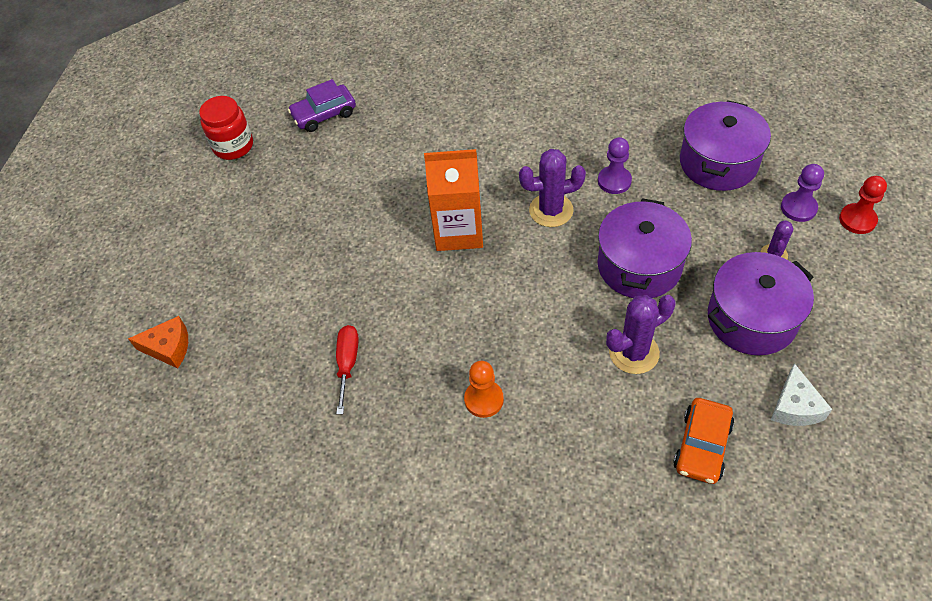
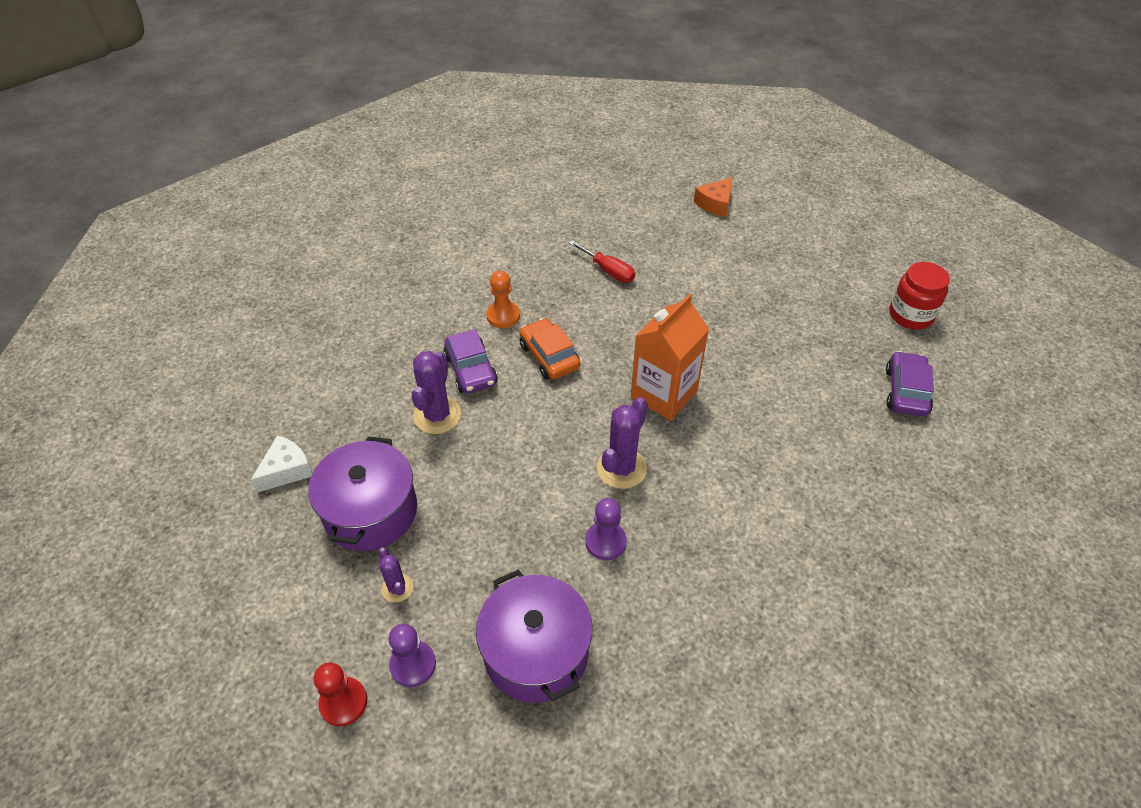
camera: 125 degrees right, 5 degrees down
(567, 370) = (471, 370): none -> purple car
(639, 266) = (500, 481): purple pot -> none
(702, 446) = (335, 396): orange car -> orange car (549, 356)
(795, 406) = (287, 470): white cheese -> white cheese turned 90 degrees clockwise

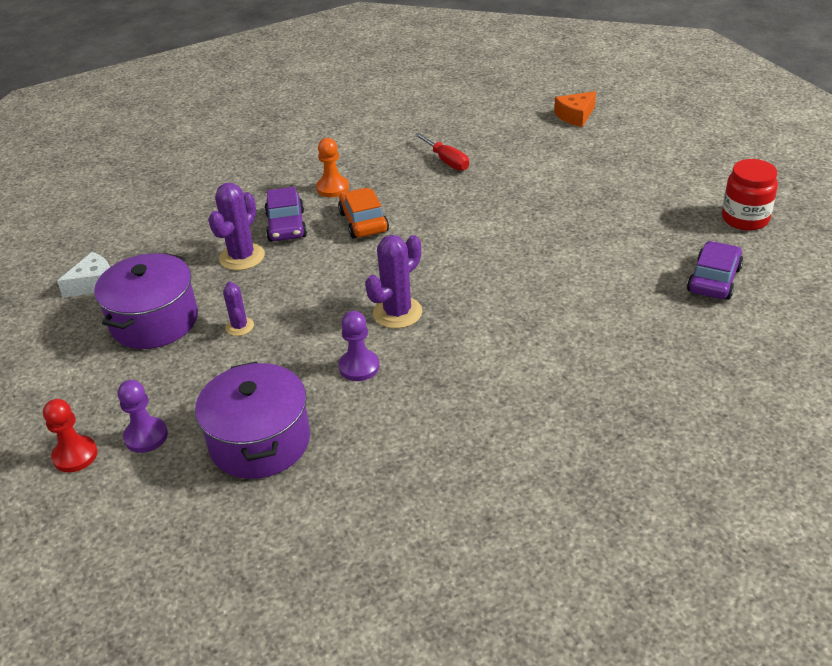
camera: 15 degrees right, 10 degrees down
(397, 588) = (155, 379): purple cactus -> purple cactus (239, 327)
(664, 394) = (462, 260): orange carton -> none

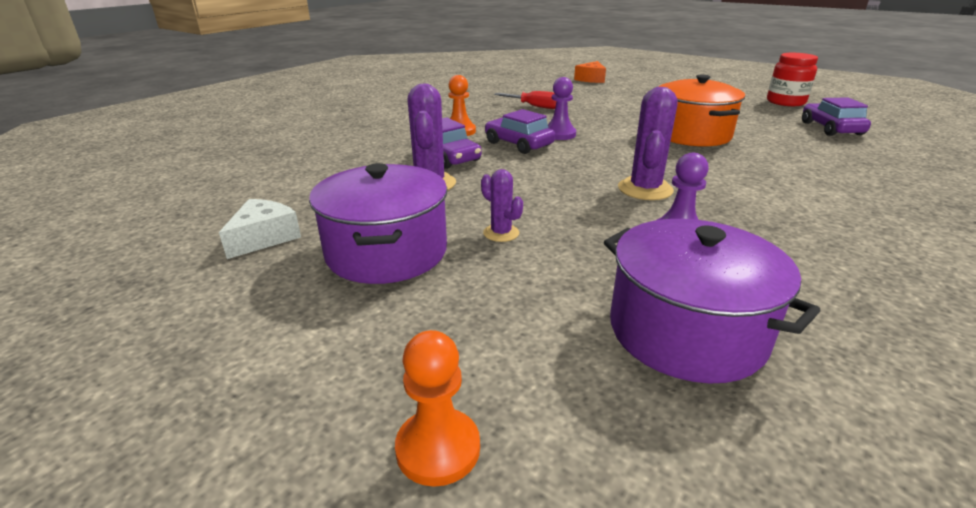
camera: 30 degrees left, 10 degrees down
(75, 455) = (438, 448): red pawn -> orange pawn
(146, 436) = (526, 378): purple pawn -> purple pawn (559, 134)
(363, 222) = (518, 144): orange car -> purple car
(544, 250) = (691, 134): none -> orange pot

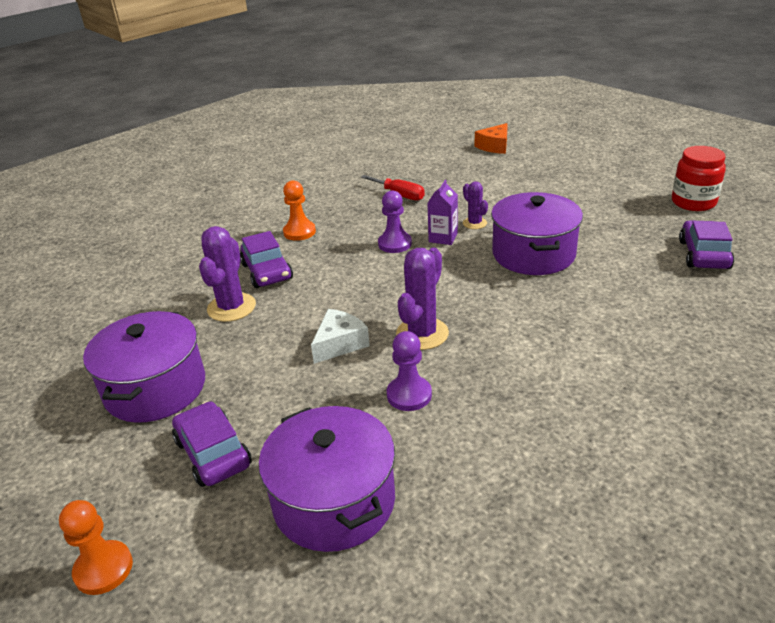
camera: 15 degrees right, 5 degrees up
(264, 238) = (71, 361): white cheese -> white cheese (339, 343)
(501, 233) = (257, 377): purple cactus -> purple cactus (474, 223)
(518, 144) = (344, 256): purple car -> purple car (213, 453)
(600, 129) = (443, 237): none -> purple carton
(691, 134) = (533, 254): orange pot -> purple pot

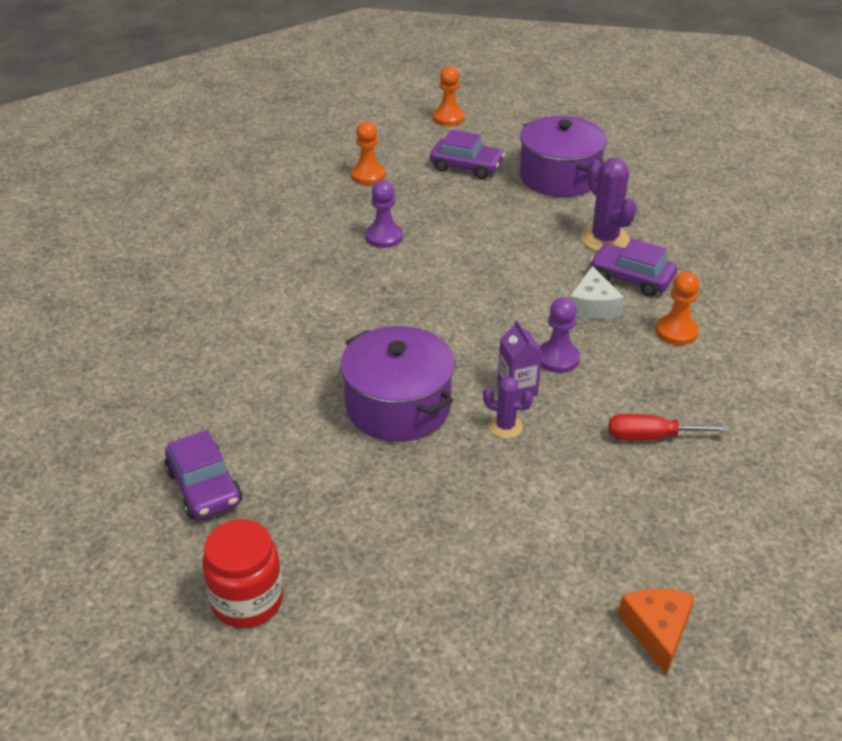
camera: 140 degrees right, 5 degrees up
(334, 501) = (368, 175): purple pot -> orange pawn
(339, 343) = (477, 248): white cheese -> white cheese (593, 306)
(422, 334) = (422, 280): purple cactus -> none

